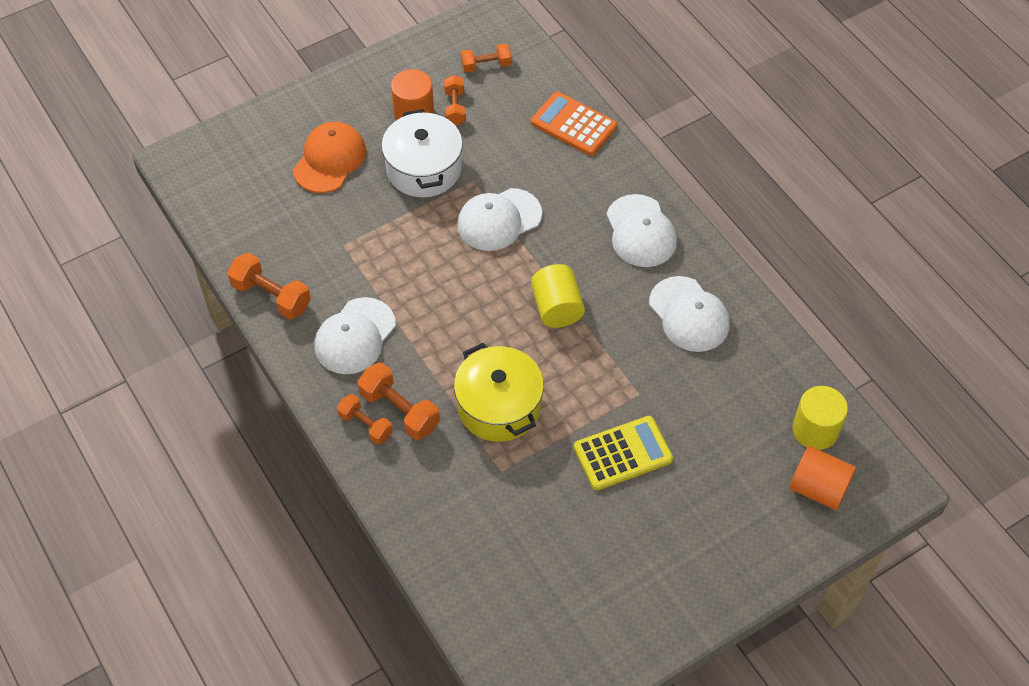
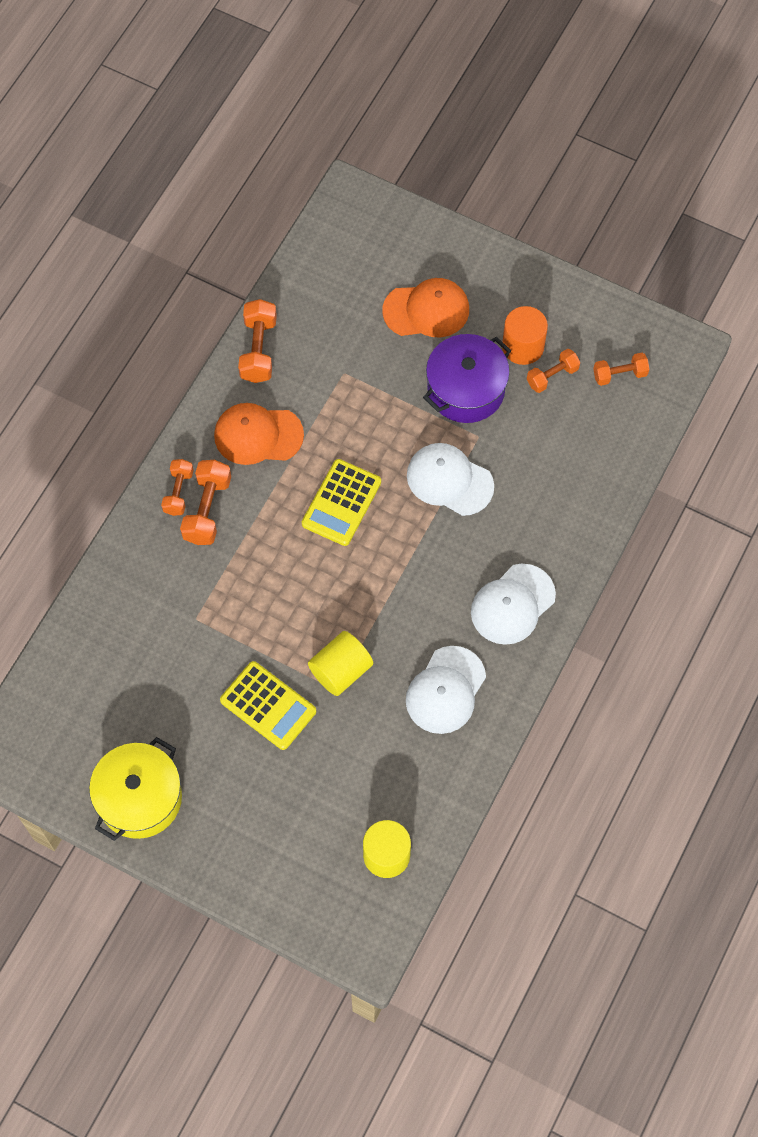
camera: 60 degrees right, 10 degrees up
(355, 336) = (258, 435): white cap -> orange cap
(424, 169) = (466, 389): white pot -> purple pot
(465, 305) = (341, 503): none -> yellow calculator
(486, 65) = (619, 374): orange dumbbell -> orange dumbbell turned 60 degrees counterclockwise
(499, 406) = (256, 584): yellow pot -> yellow pot (140, 798)
(557, 308) = (384, 577): yellow cylinder -> yellow cylinder (341, 670)
(573, 124) = (599, 485): orange calculator -> none
(818, 488) = (327, 884): orange cylinder -> none

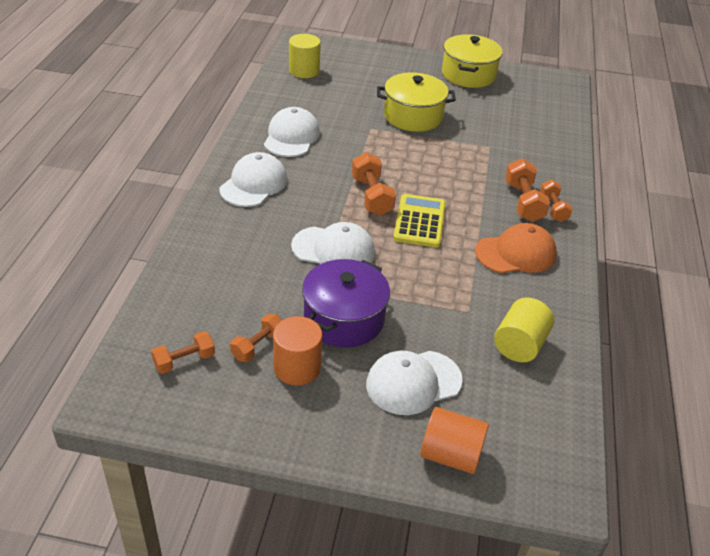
camera: 160 degrees right, 25 degrees down
(258, 349) = (559, 315): orange dumbbell -> orange dumbbell (371, 196)
(268, 706) = (413, 116): yellow calculator -> yellow pot
(341, 670) = (372, 136): yellow cylinder -> yellow cylinder (519, 345)
(422, 242) = (450, 455): none -> orange cylinder
(426, 310) = (413, 382): orange cap -> white cap

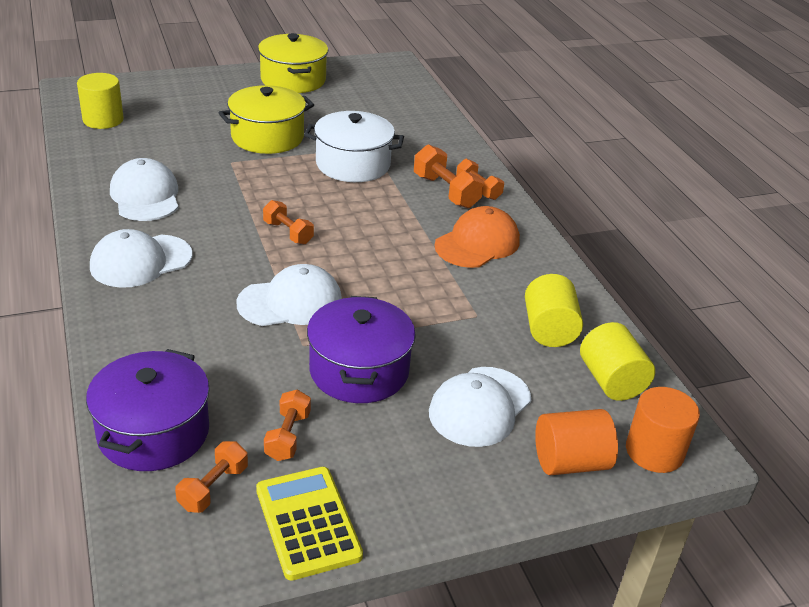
camera: 30 degrees left, 5 degrees down
(175, 307) = (153, 432): none -> purple pot
(254, 184) = (141, 261): white cap -> white cap turned 120 degrees counterclockwise
(297, 367) = (349, 441): orange cylinder -> orange cylinder (654, 451)
(371, 196) = (288, 233): orange dumbbell -> orange dumbbell, size x0.66
(419, 221) = (359, 243): yellow calculator -> yellow calculator (308, 523)
(463, 157) = (353, 164): none -> white pot
(539, 406) = (611, 381): none -> yellow cylinder

